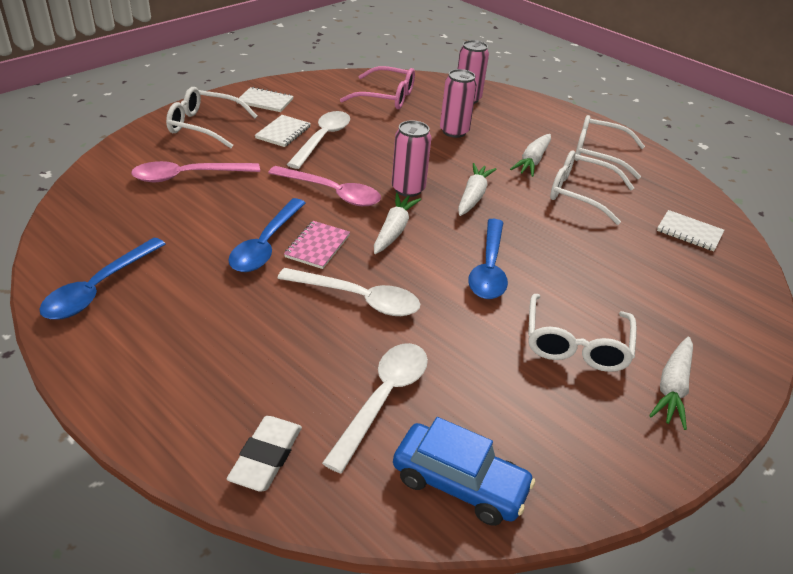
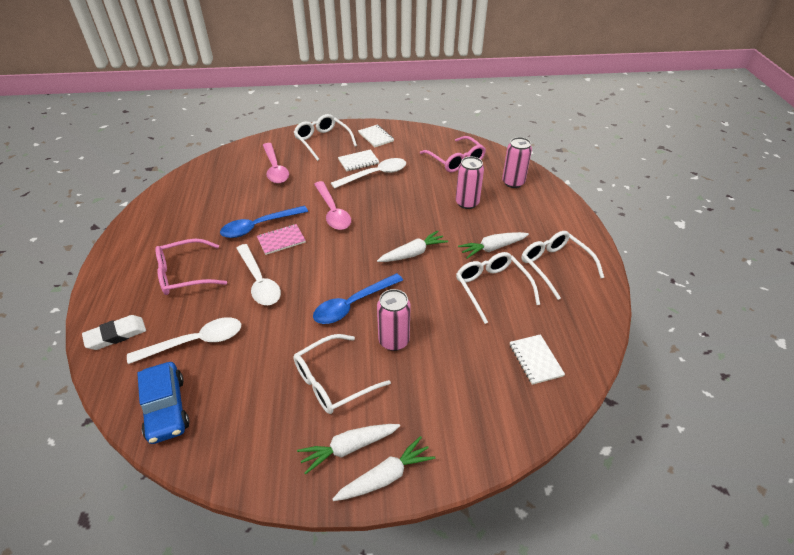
camera: 45 degrees right, 5 degrees up
(98, 288) = (164, 213): blue spoon -> none
(187, 176) = (275, 169): pink spoon -> pink spoon turned 135 degrees counterclockwise
(250, 340) = (184, 274): none -> pink glasses
(394, 230) = (333, 251): white carrot -> white carrot (385, 477)
(408, 189) = (379, 229): pink can -> pink can (393, 341)

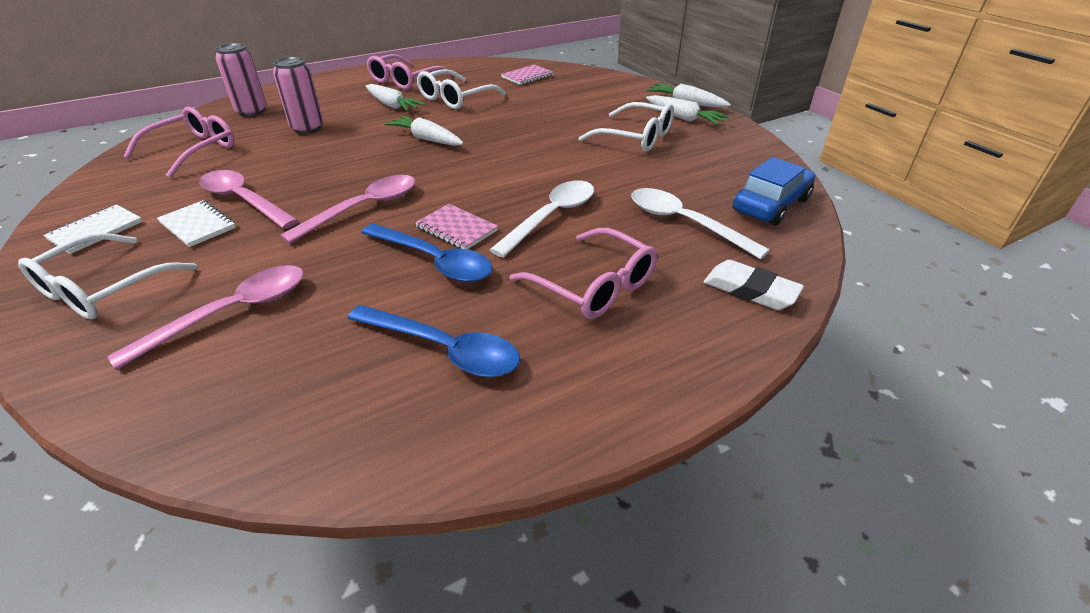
camera: 115 degrees left, 5 degrees down
(352, 304) = (535, 151): blue spoon -> blue spoon (444, 350)
(375, 175) = (243, 200): white spoon -> pink spoon
(393, 341) = (562, 124): pink can -> none
(535, 360) = (527, 76): white notebook -> pink notebook
(554, 266) = (404, 81): white glasses -> pink glasses

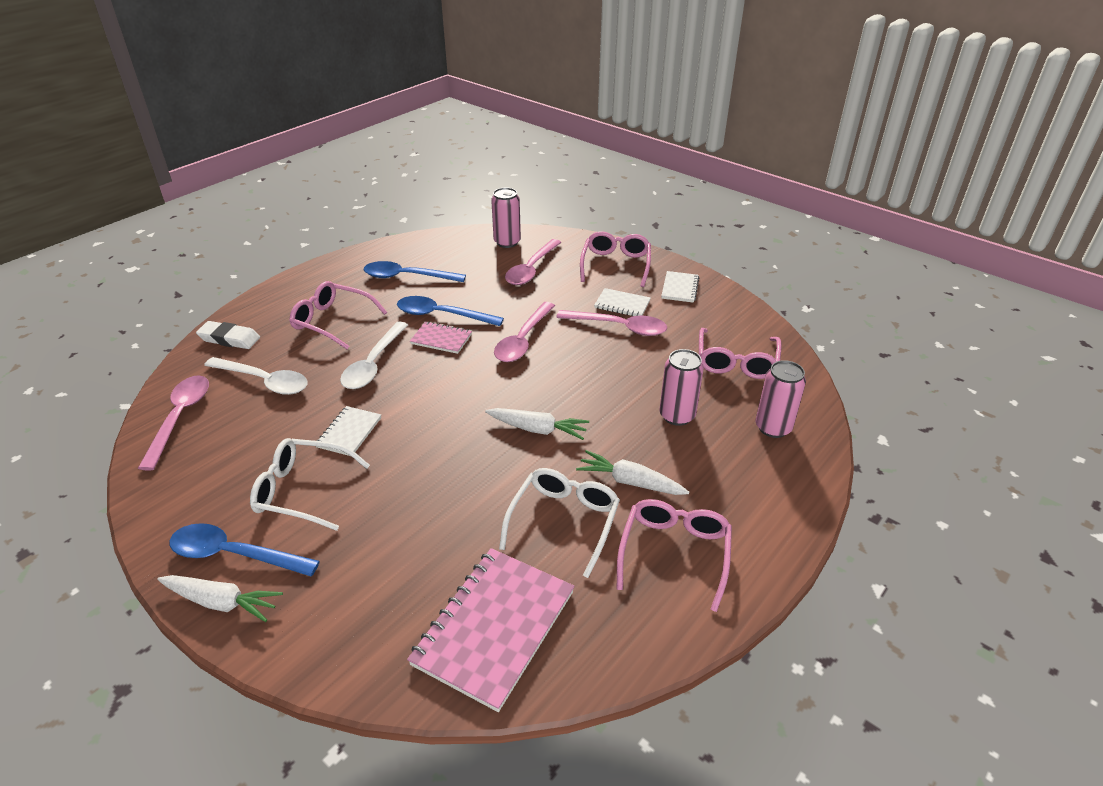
camera: 160 degrees right, 0 degrees up
(103, 289) = (616, 265): white glasses -> pink glasses
(193, 397) = (507, 242): none -> pink can
(527, 76) = (494, 628): pink notebook -> pink notebook, size x1.95
(592, 164) = (349, 432): none -> white notebook
(683, 118) = (234, 554): white carrot -> blue spoon
(771, 205) = (180, 417): blue car -> pink spoon

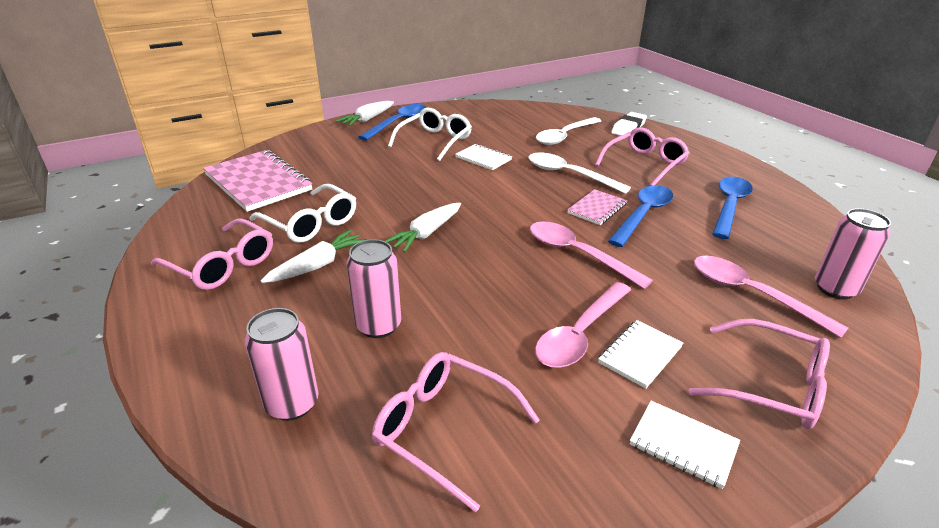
camera: 110 degrees right, 5 degrees down
(180, 417) = (536, 113): pink spoon -> none

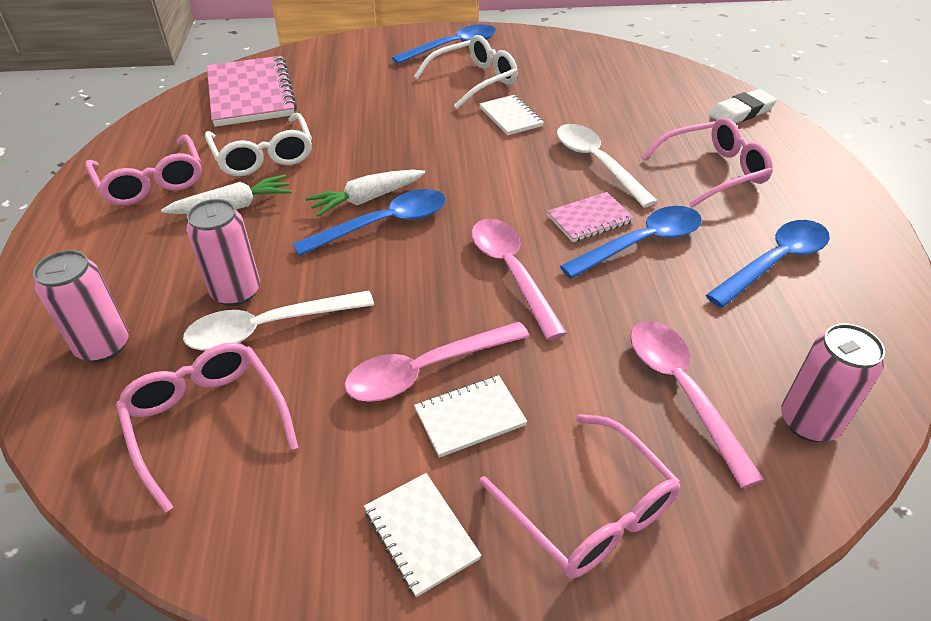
camera: 25 degrees right, 10 degrees up
(367, 119) = (422, 35): white carrot -> none
(456, 247) = (384, 224): none -> blue spoon
(564, 136) = (640, 107): white spoon -> white spoon (268, 328)

